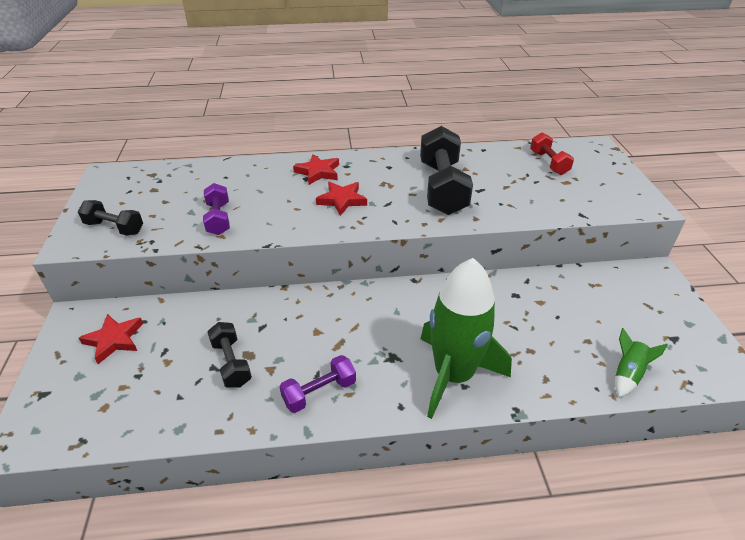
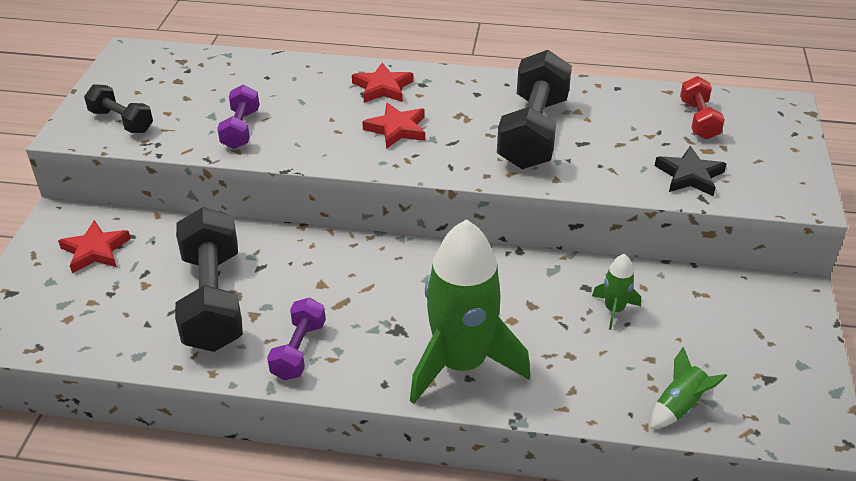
camera: 15 degrees right, 0 degrees up
(231, 363) = (213, 300): black dumbbell -> black dumbbell, size x1.86
(319, 392) = (299, 350): purple dumbbell -> purple dumbbell turned 60 degrees counterclockwise
(543, 308) = (614, 310): none -> green rocket
(565, 201) = (689, 176): none -> black star

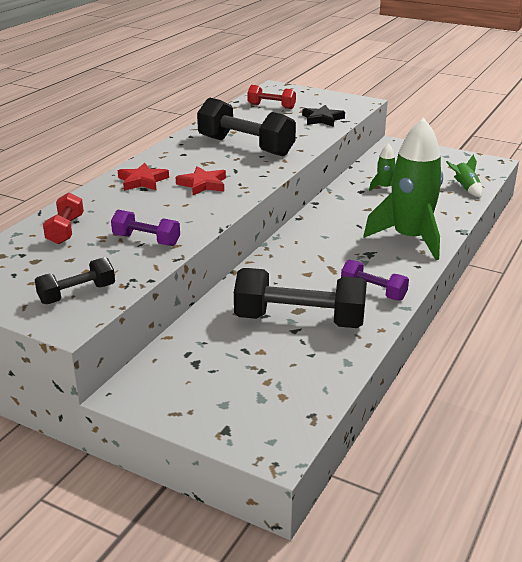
camera: 70 degrees left, 10 degrees down
(95, 250) = (195, 374): red star -> none
(244, 77) = (65, 230): none -> red dumbbell

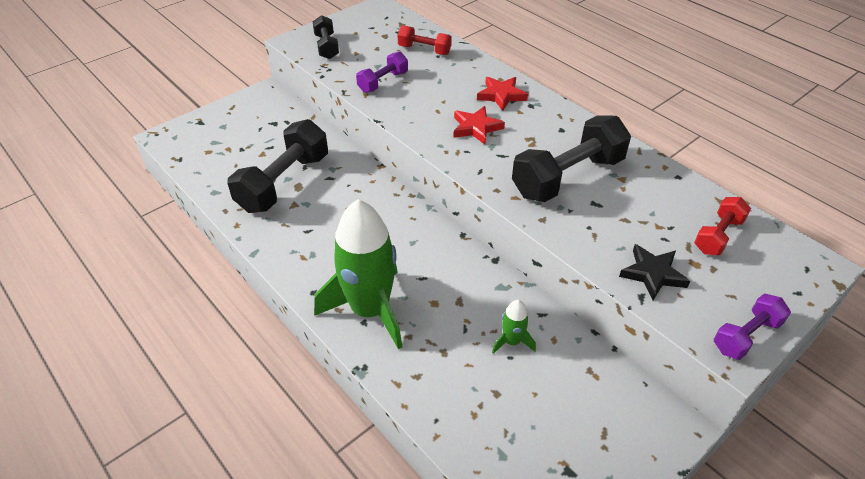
camera: 110 degrees right, 15 degrees up
(373, 291) = (292, 240): purple dumbbell -> purple dumbbell (746, 336)
(465, 188) = (476, 440): green rocket -> none

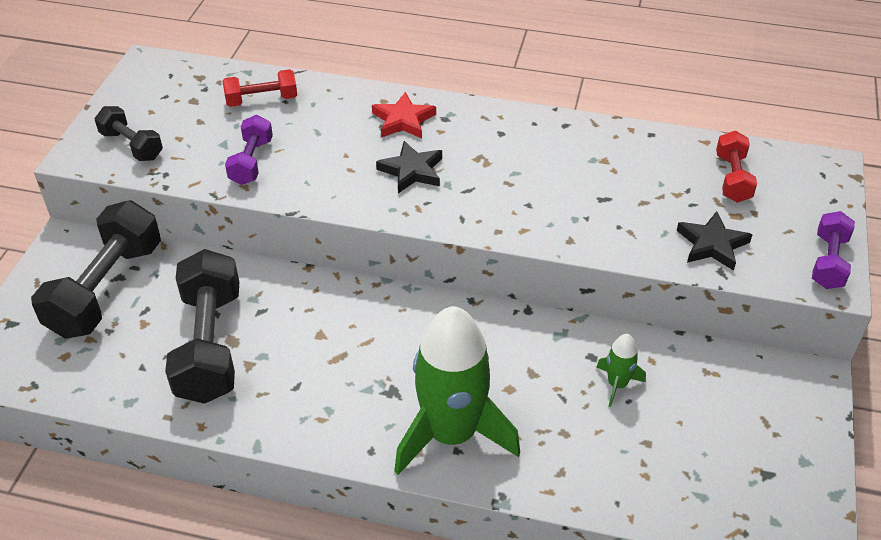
camera: 35 degrees left, 0 degrees up
(476, 128) = (412, 171): red star -> black star
(567, 177) = (553, 183): black dumbbell -> black dumbbell (106, 289)

